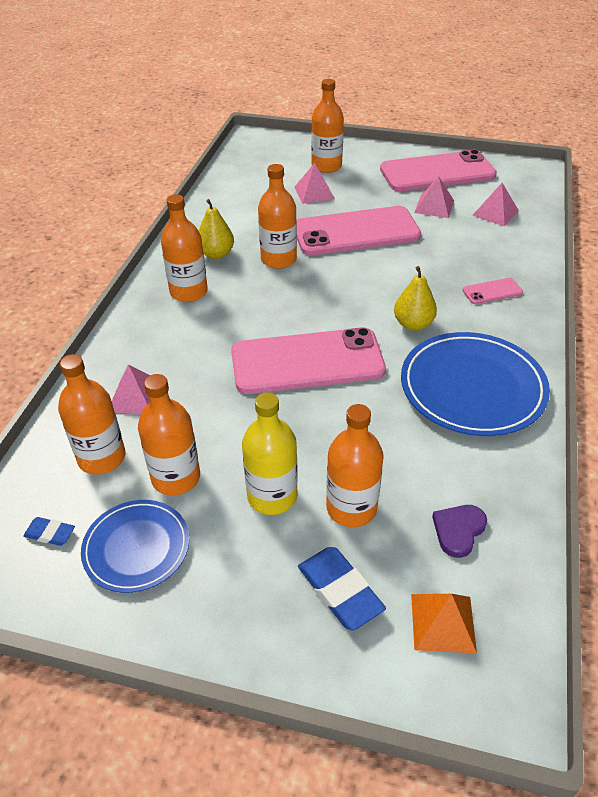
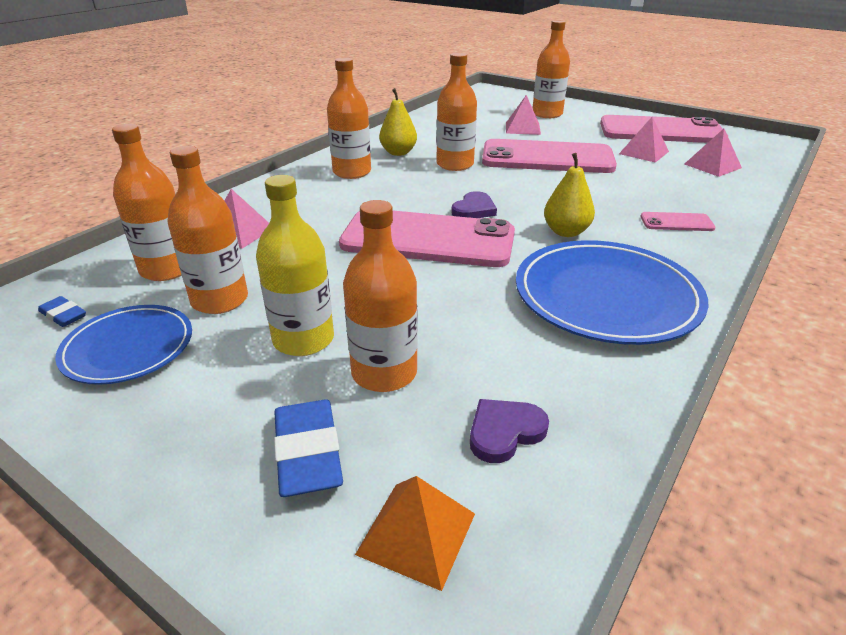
camera: 20 degrees right, 10 degrees down
(326, 315) = (474, 209): none -> purple heart

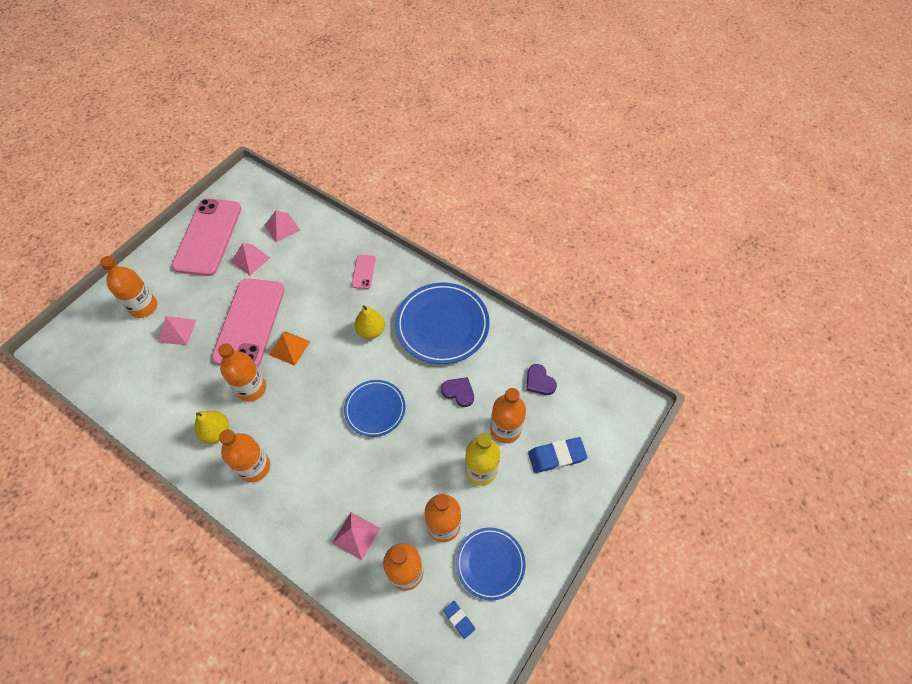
camera: 90 degrees left, 25 degrees up
(63, 315) = (459, 619): blue eraser -> blue eraser turned 75 degrees counterclockwise
(416, 533) = (589, 414): orange pyramid -> orange pyramid (289, 348)
(428, 239) = (375, 409): pink phone -> blue plate
(474, 209) = (335, 380): purple heart -> purple heart (459, 392)

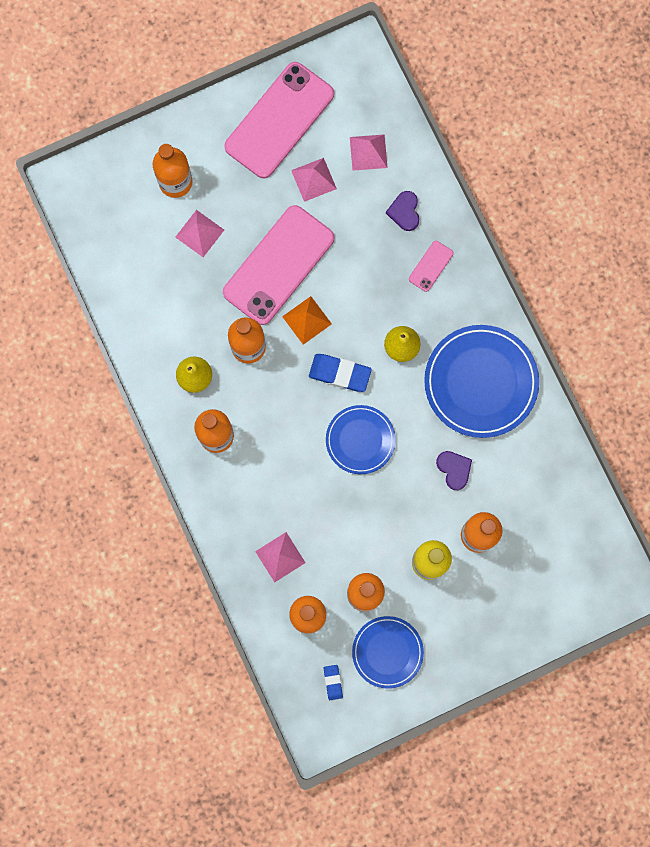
camera: 30 degrees right, 20 degrees up
(539, 381) = (544, 505): purple heart -> purple heart (404, 212)
(556, 456) = (511, 591): blue eraser -> blue eraser (340, 373)

